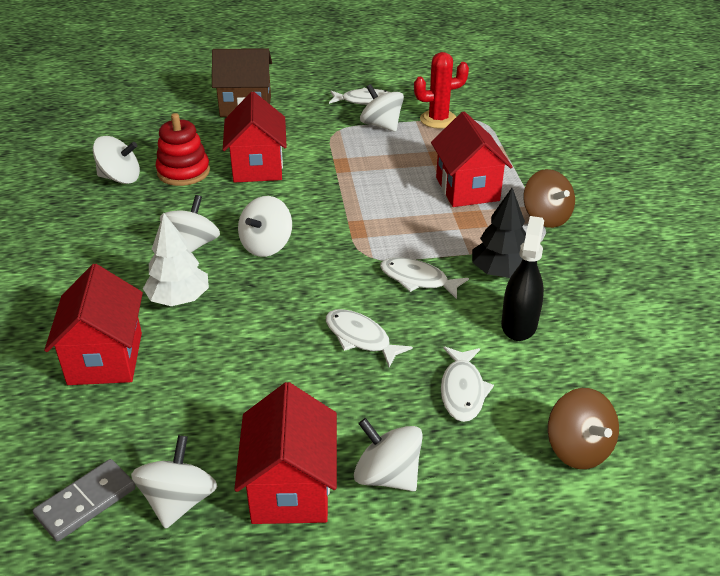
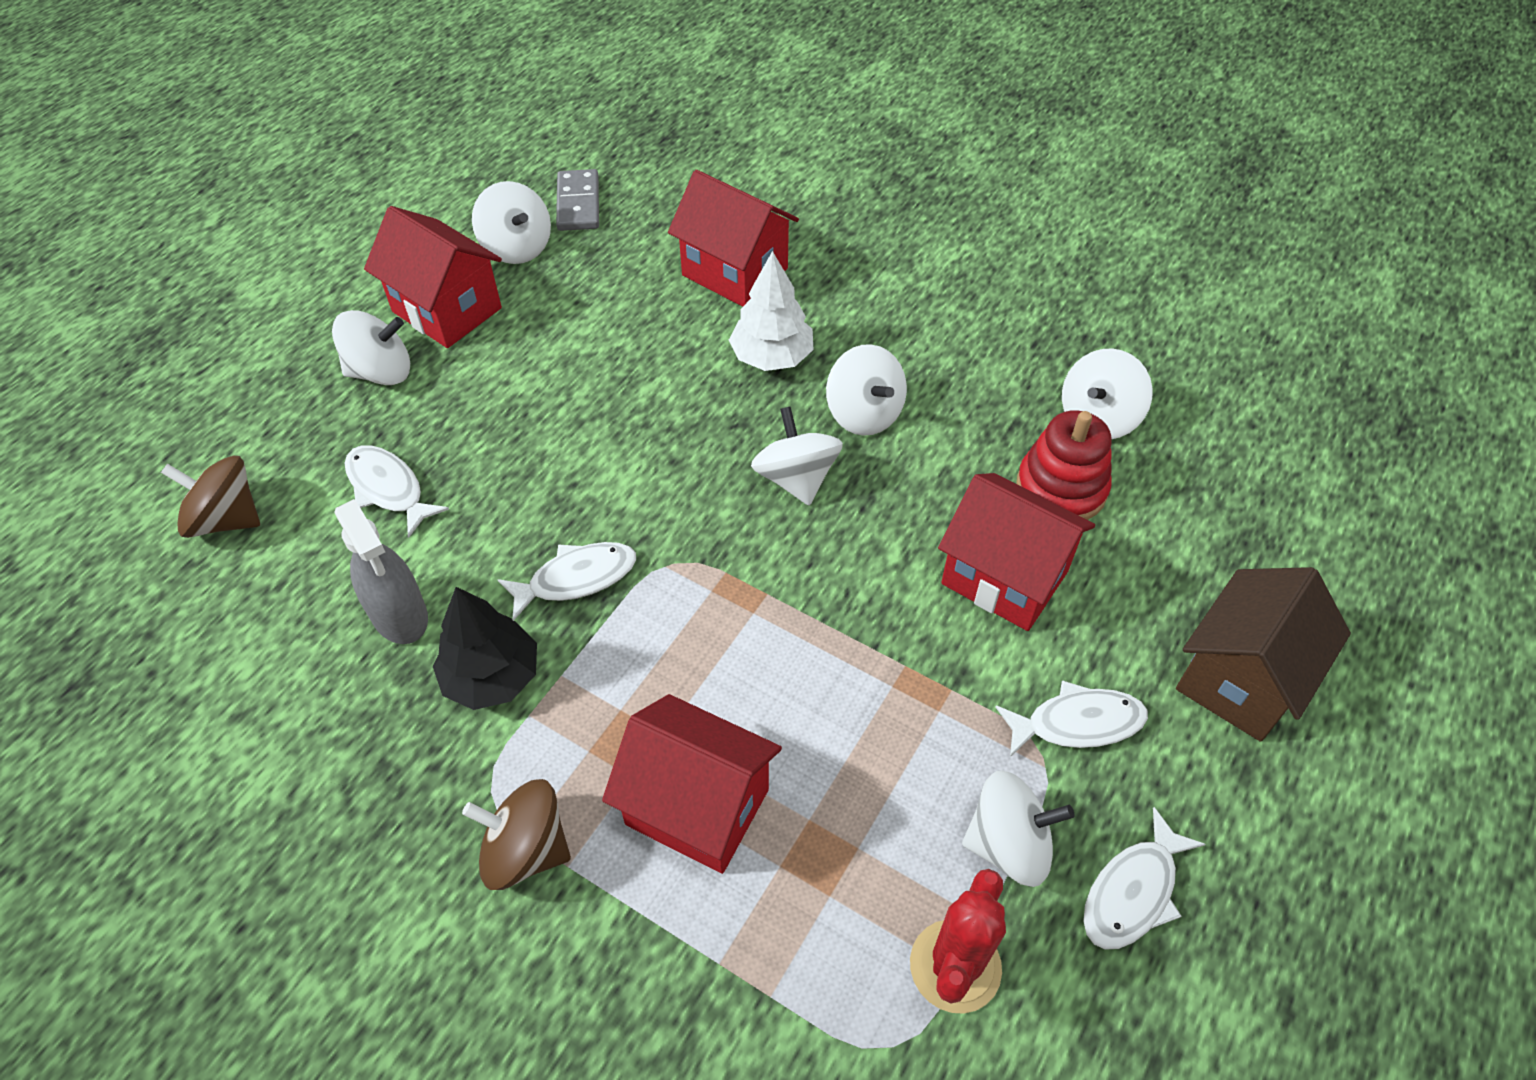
camera: 130 degrees right, 15 degrees up
(360, 338) = (548, 461): white fish -> white fish (1077, 723)
(519, 324) = (399, 615): black spray bottle -> grey spray bottle

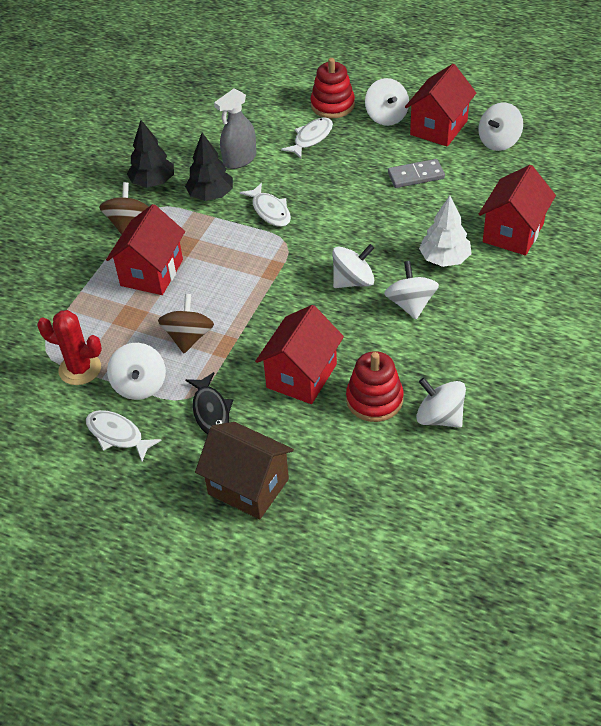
camera: 85 degrees right, 5 degrees down
(226, 519) = (282, 95): brown spinning top -> brown spinning top (188, 337)
(304, 443) = (332, 105): none -> red stacking toy
(403, 790) = (153, 182): none -> black tree
(578, 203) = (548, 157): grey domino -> grey domino (416, 176)
(864, 413) = (410, 304): white spinning top -> white spinning top turned 120 degrees clockwise
(1077, 723) = (210, 411): white fish -> black fish

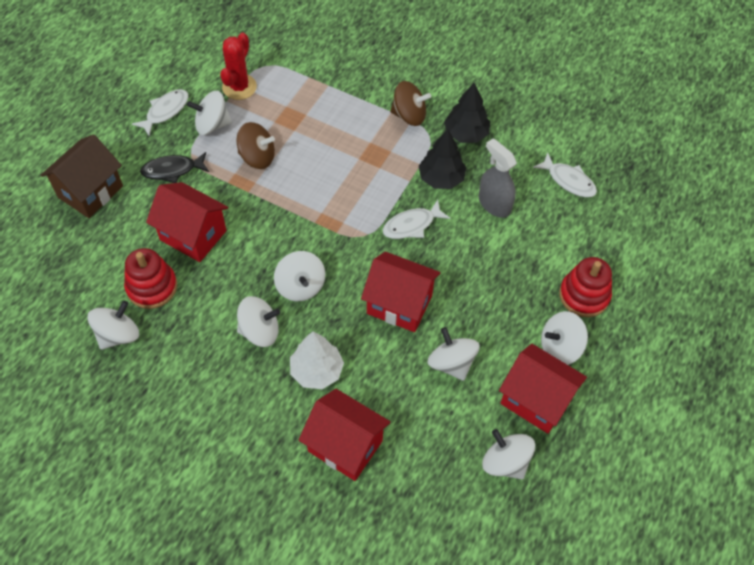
camera: 90 degrees right, 10 degrees up
(151, 273) = (341, 132): red house -> red house (399, 304)
(311, 138) = (525, 270): white fish -> white fish (568, 181)
(416, 176) = (451, 363): grey domino -> white spinning top

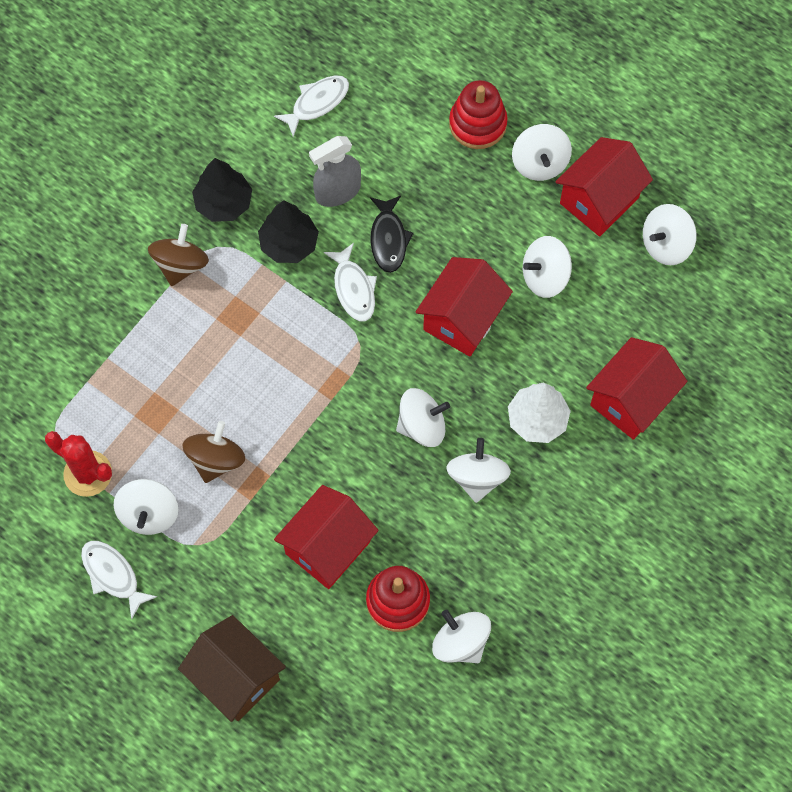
camera: 80 degrees left, 10 degrees up
(172, 170) = (218, 569): black fish -> black fish (388, 239)

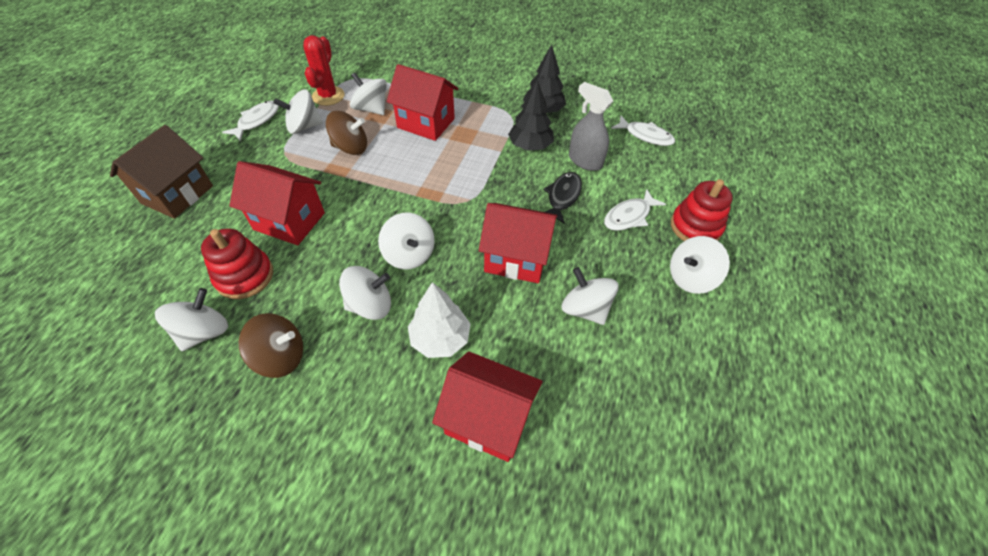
camera: 70 degrees right, 15 degrees down
(180, 265) = (489, 102): brown spinning top -> brown spinning top (281, 356)
(353, 289) = (512, 187): white fish -> white fish (629, 216)
(388, 239) = (563, 197): black fish -> black fish turned 135 degrees clockwise
(599, 200) = (685, 334): red house -> red house (426, 123)
(666, 244) = (676, 408): white spinning top -> white spinning top (371, 109)

